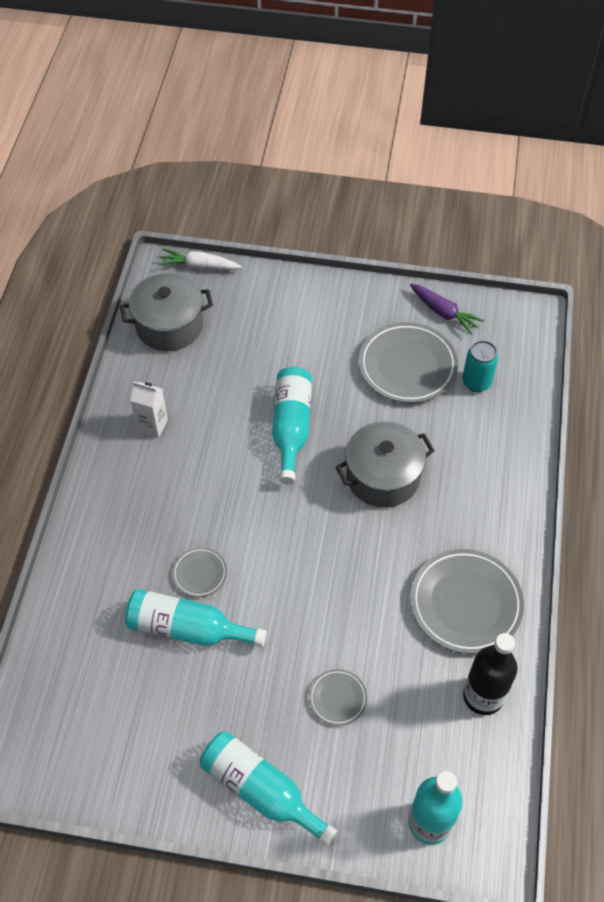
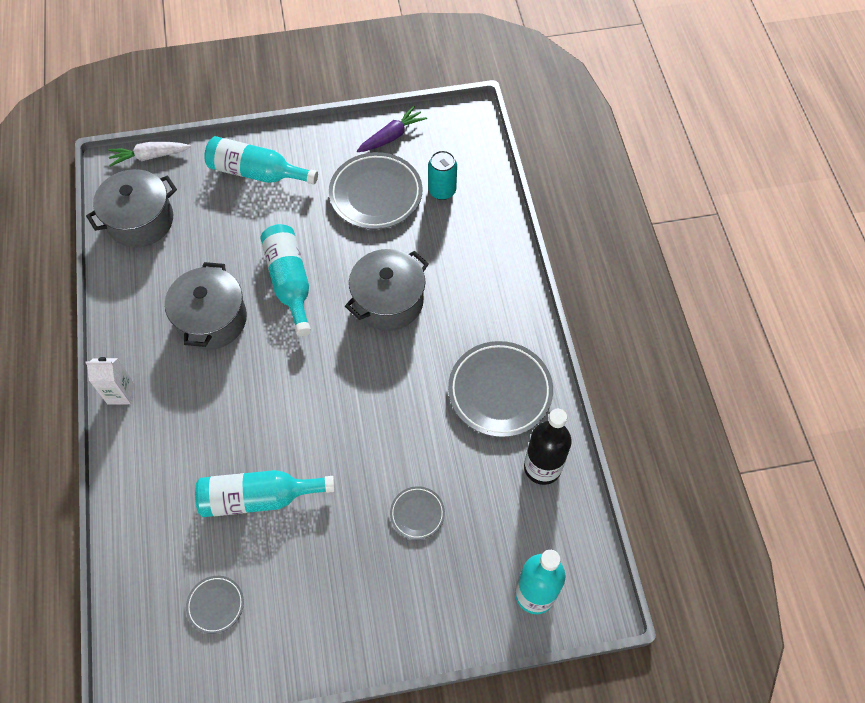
camera: 20 degrees left, 5 degrees up
(152, 425) = (158, 320): white carton -> white carton (121, 393)
(200, 573) = (252, 444): grey plate -> grey plate (215, 605)
(203, 441) = (212, 319): none -> grey pot
(261, 790) = (377, 620): turquoise bottle -> turquoise bottle (256, 172)
(444, 313) = (392, 136): purple carrot -> purple carrot turned 60 degrees counterclockwise

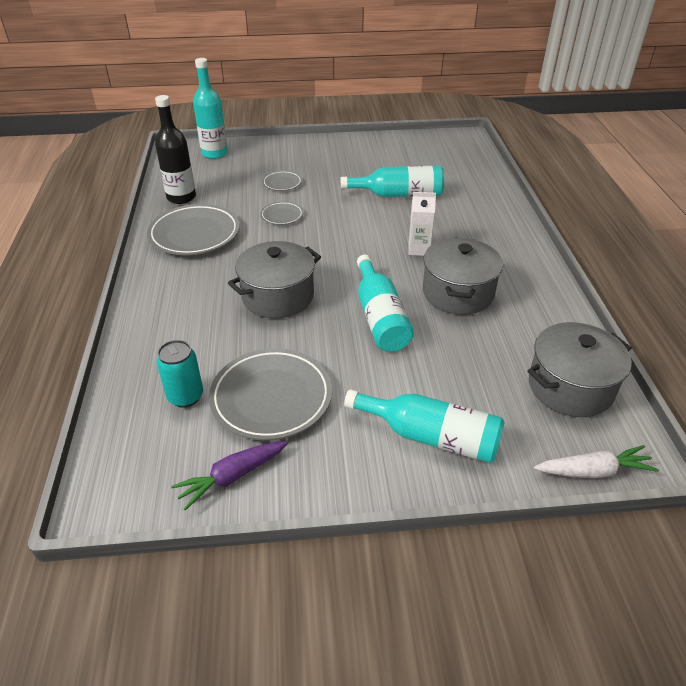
camera: 175 degrees left, 20 degrees down
(121, 393) = (528, 250): white carton -> white carton (419, 249)
(215, 605) = (422, 158): grey plate -> grey plate (282, 216)

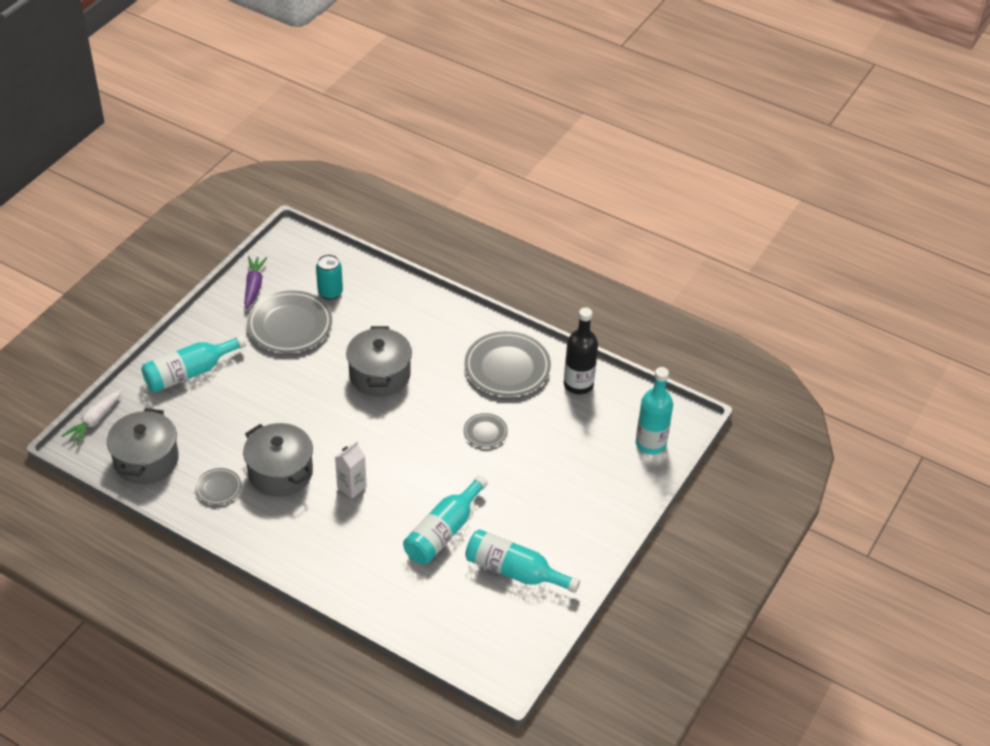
camera: 125 degrees right, 5 degrees up
(282, 183) = (542, 462): grey plate -> grey plate (218, 488)
(380, 317) = (302, 413): turquoise bottle -> turquoise bottle (514, 571)

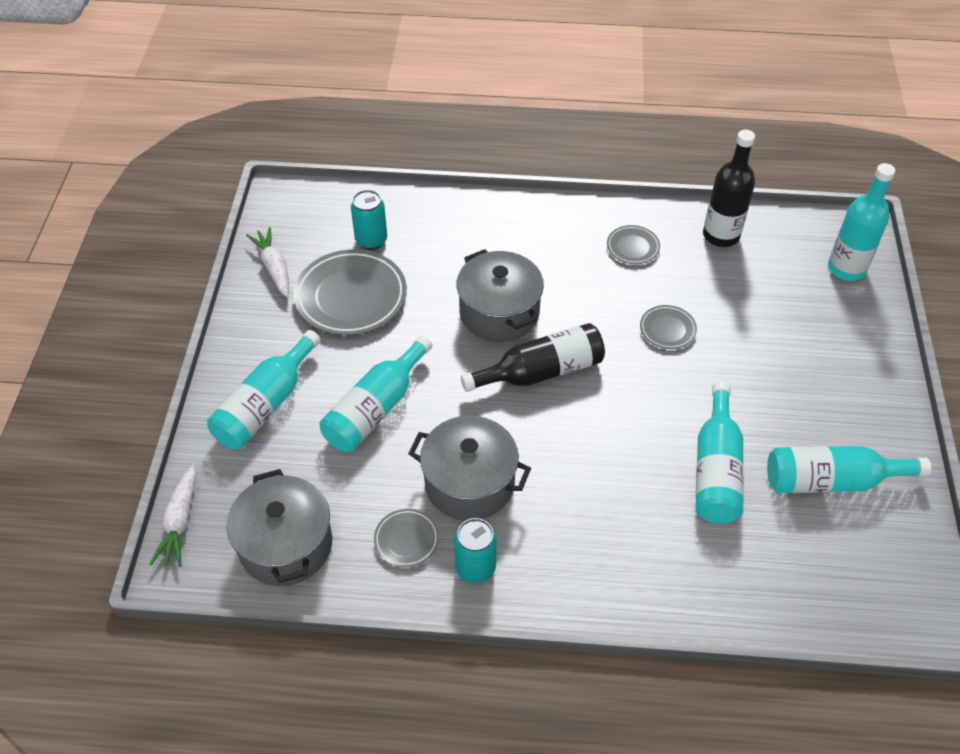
camera: 25 degrees left, 5 degrees up
(247, 521) = (475, 568): none -> turquoise can
(254, 286) = (274, 267): purple carrot -> white carrot
(255, 403) = (375, 408): none -> turquoise bottle
(351, 487) = (569, 463): white carton -> none
(378, 424) = (541, 371): none -> black bottle
(507, 368) = (633, 247): grey plate -> grey plate, size x0.49

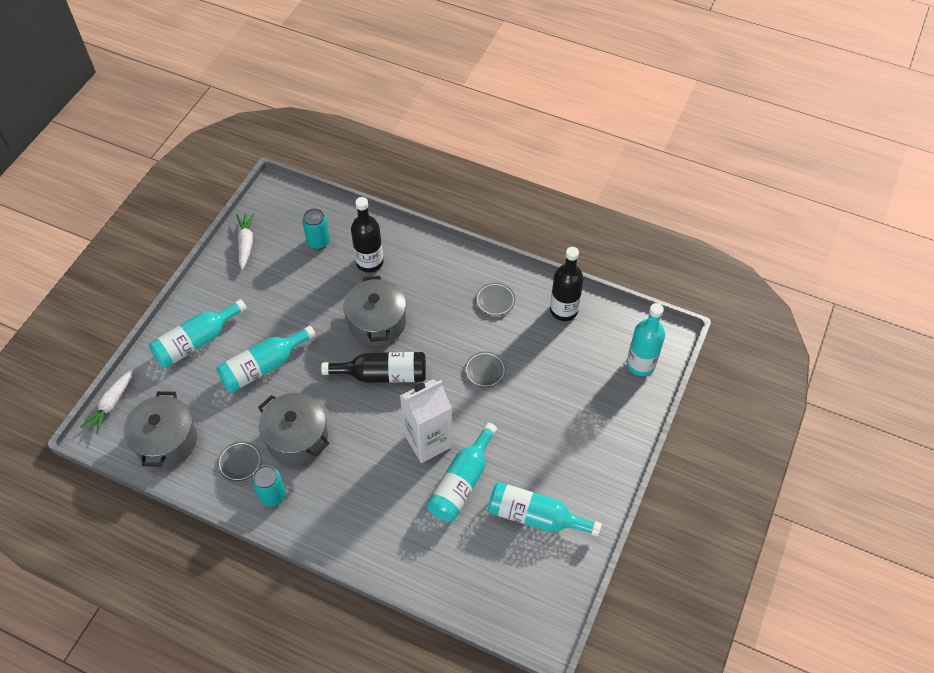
camera: 20 degrees right, 5 degrees up
(351, 297) = (285, 280): grey plate -> none
(451, 246) = (369, 262): none -> black bottle
(644, 433) = (428, 441): none -> white carton

